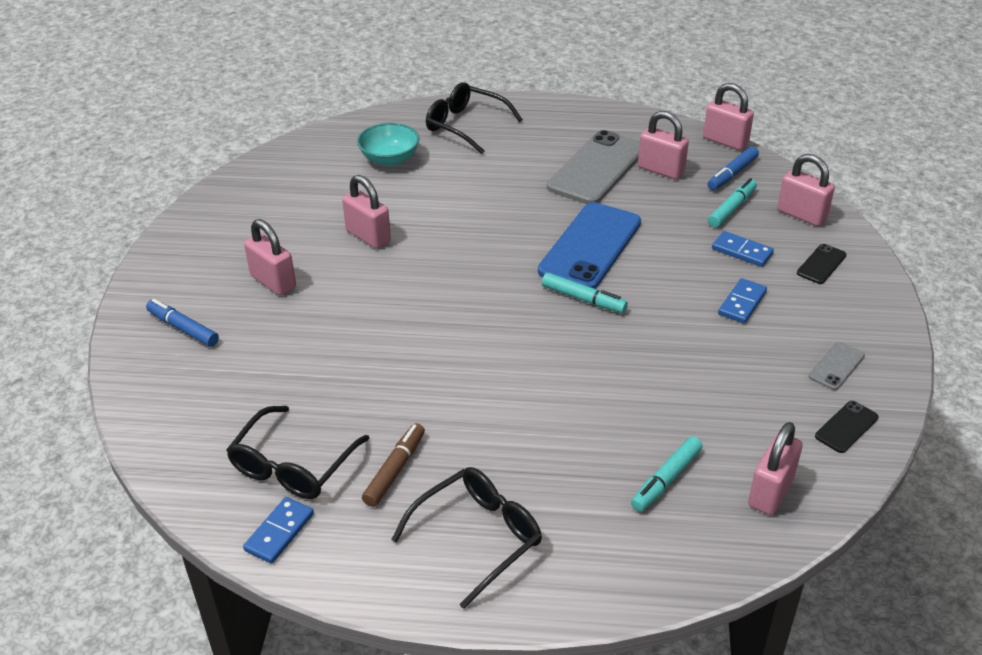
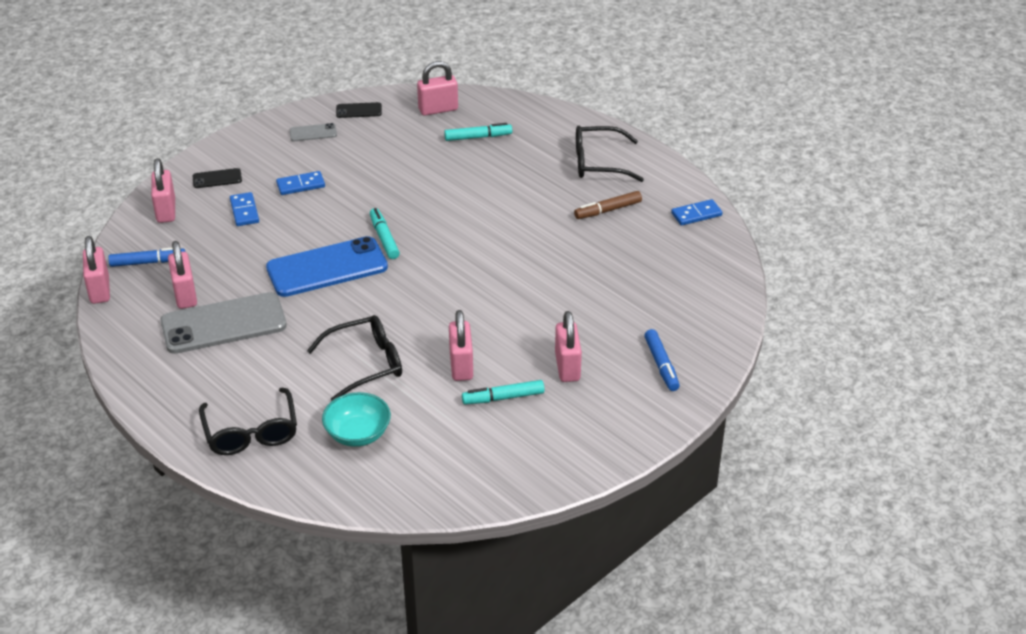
camera: 140 degrees left, 0 degrees up
(293, 465) = (661, 241): black glasses -> black glasses (365, 364)
(732, 208) = (196, 240): turquoise marker -> turquoise marker (503, 398)

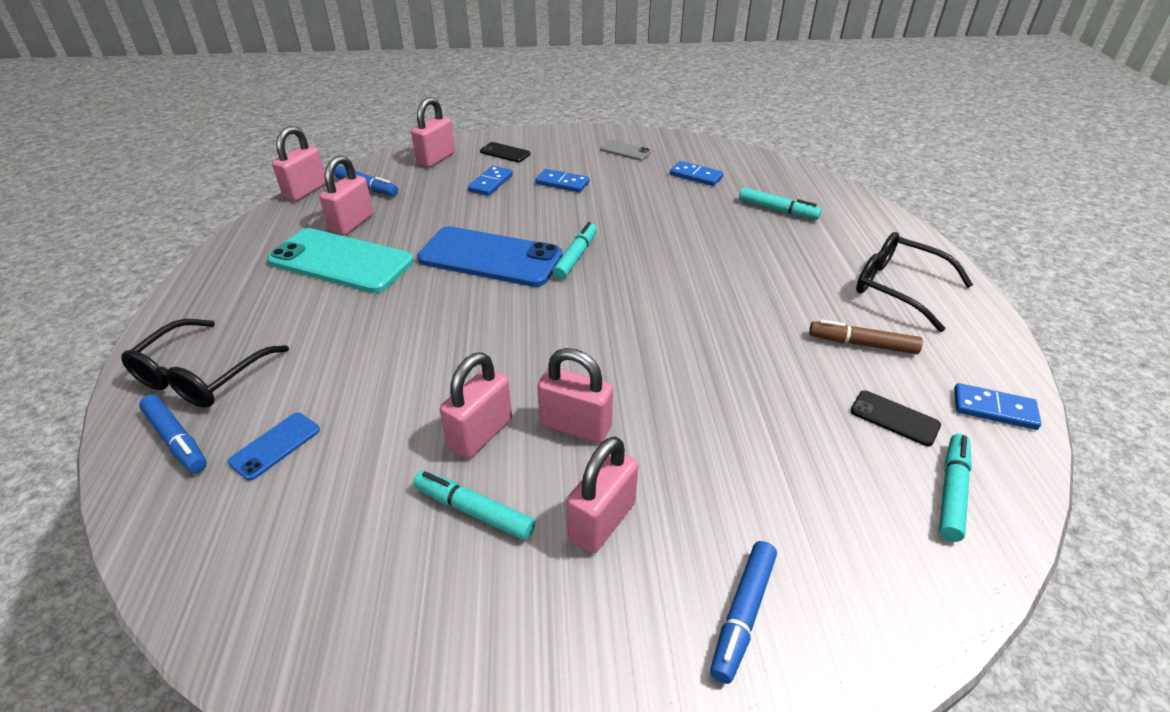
camera: 40 degrees right, 0 degrees up
(223, 324) = (341, 261): grey phone -> turquoise phone
(296, 464) = (177, 440): none -> blue marker
(358, 434) = (275, 446): turquoise bowl -> blue phone
(359, 111) = (686, 149): black phone -> black phone (894, 418)
(365, 364) = (393, 369): black glasses -> none
(393, 133) = (696, 176): none -> blue domino
(438, 109) = (762, 174): pink padlock -> pink padlock (575, 426)
(705, 266) = (951, 491): none -> turquoise marker

